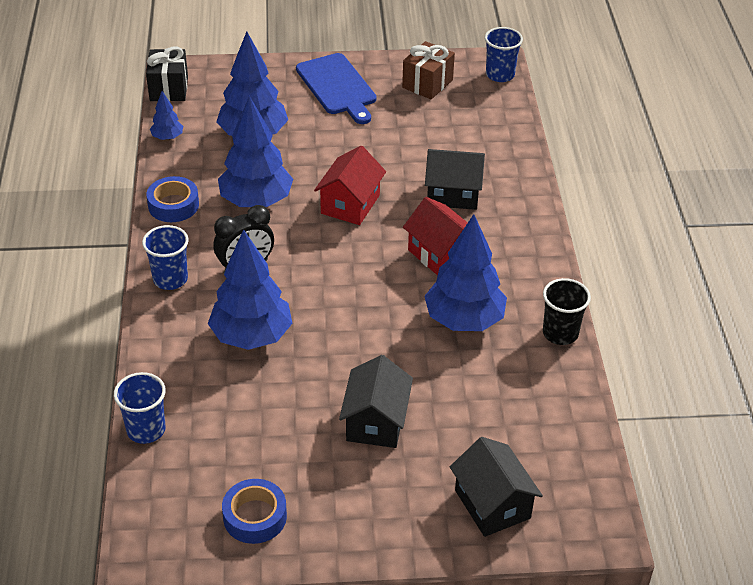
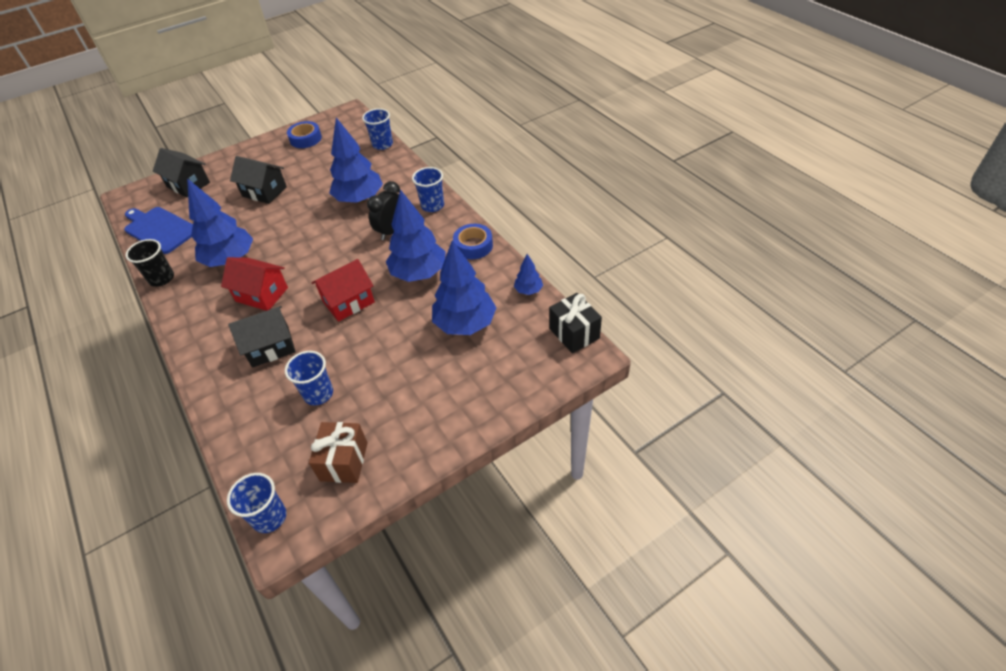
camera: 155 degrees right, 5 degrees up
(337, 87) = (430, 411): blue cutting board -> blue cutting board (160, 229)
(350, 204) = (348, 302): red house -> red house turned 60 degrees clockwise
(376, 422) = (264, 191): black house -> black house turned 45 degrees counterclockwise
(425, 136) = (318, 394): none -> blue cup

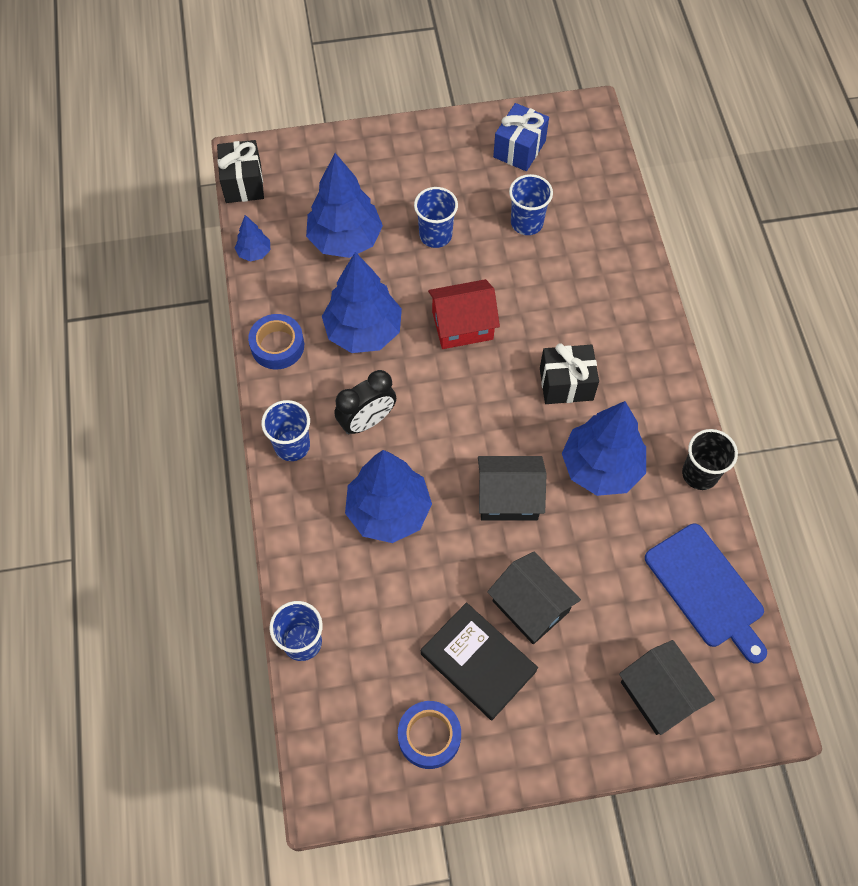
camera: 160 degrees left, 15 degrees up
(262, 294) = (566, 384): red house -> black gift
(269, 517) = (594, 129): blue cup -> blue cup (435, 235)
(270, 347) = (567, 300): black house -> black house (508, 498)
(288, 166) = (478, 662): none -> black book
(344, 461) = (519, 149): brown gift -> blue gift

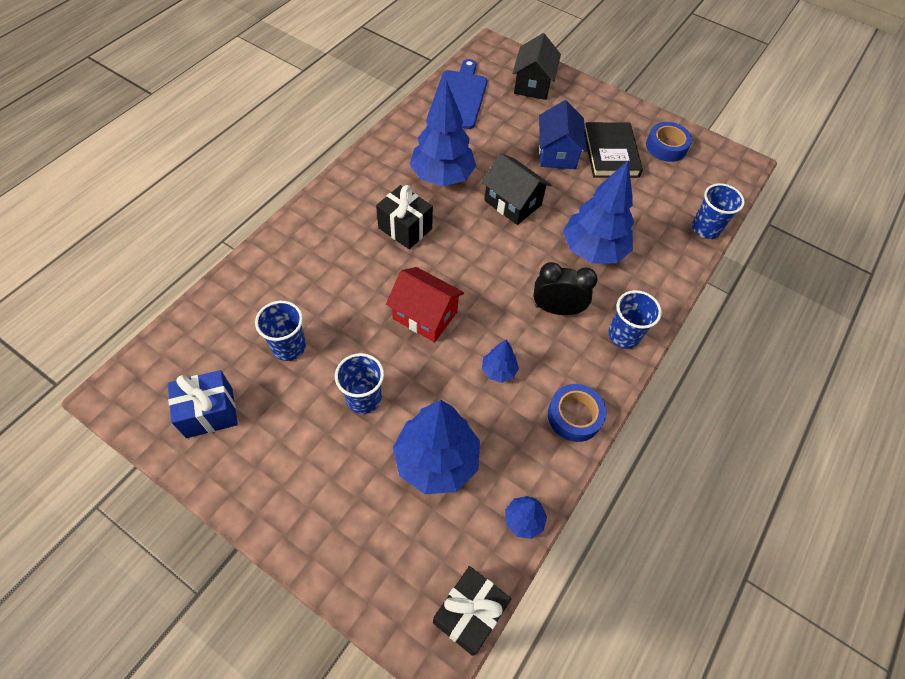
camera: 140 degrees left, 5 degrees down
(363, 331) = (498, 371): blue tree -> blue tree, size x0.47
(530, 606) = (557, 153): black house -> blue house
(700, 474) = (394, 135): black cup -> none

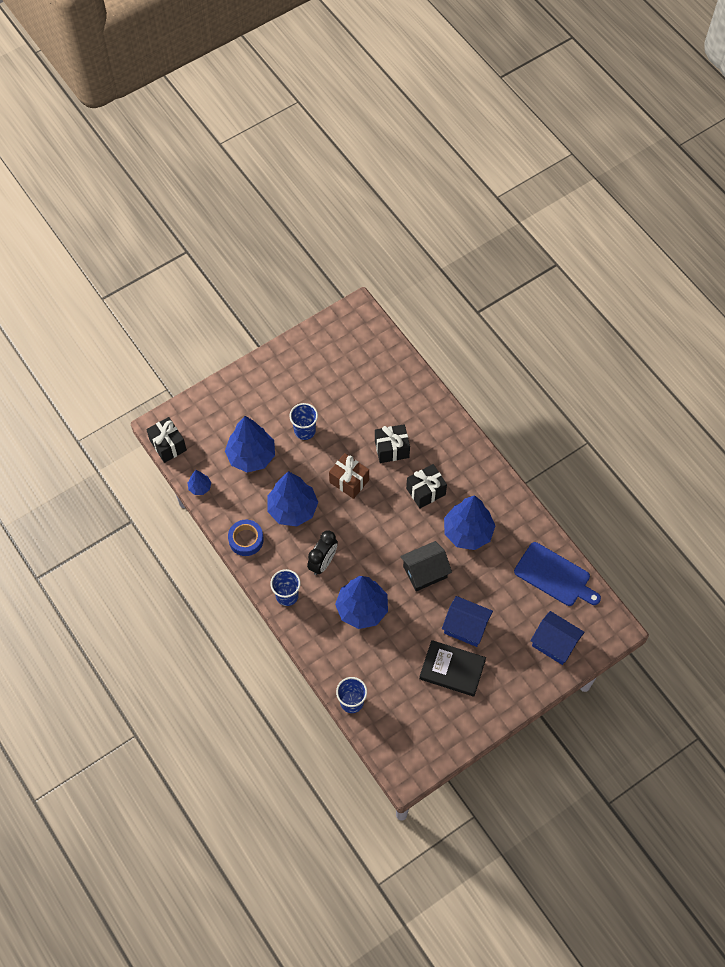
camera: 115 degrees right, 5 degrees up
(209, 412) = (328, 353): blue gift -> none
(289, 347) = (355, 400): blue cup -> none
(356, 280) = (392, 449): none -> black gift
(425, 315) = (349, 481): red house -> brown gift
(498, 371) = (293, 509): blue tree -> blue tree, size x2.12
(533, 84) = (554, 643): black house -> blue house
(666, 146) = (445, 720): blue tape -> none

